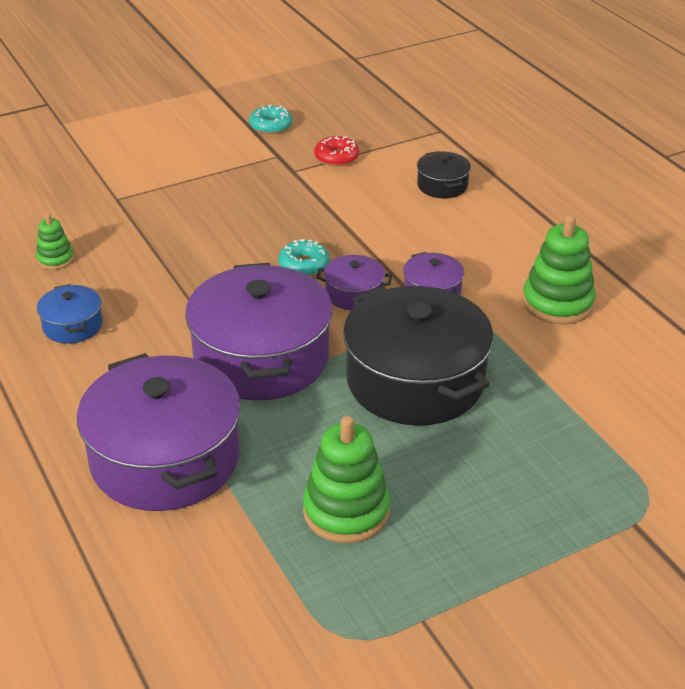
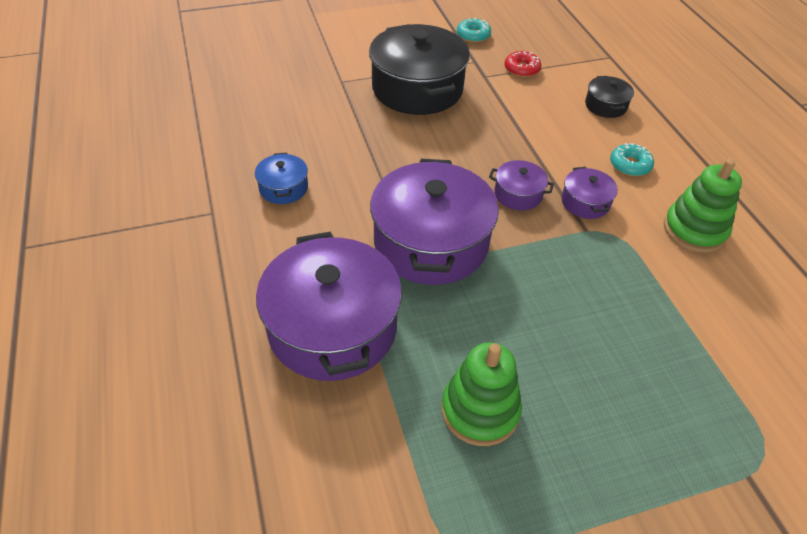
camera: 10 degrees right, 10 degrees up
(55, 259) = (283, 126): green stacking toy -> none
(304, 265) = (480, 161): turquoise donut -> turquoise donut (630, 165)
(415, 381) = (559, 287): black pot -> black pot (417, 89)

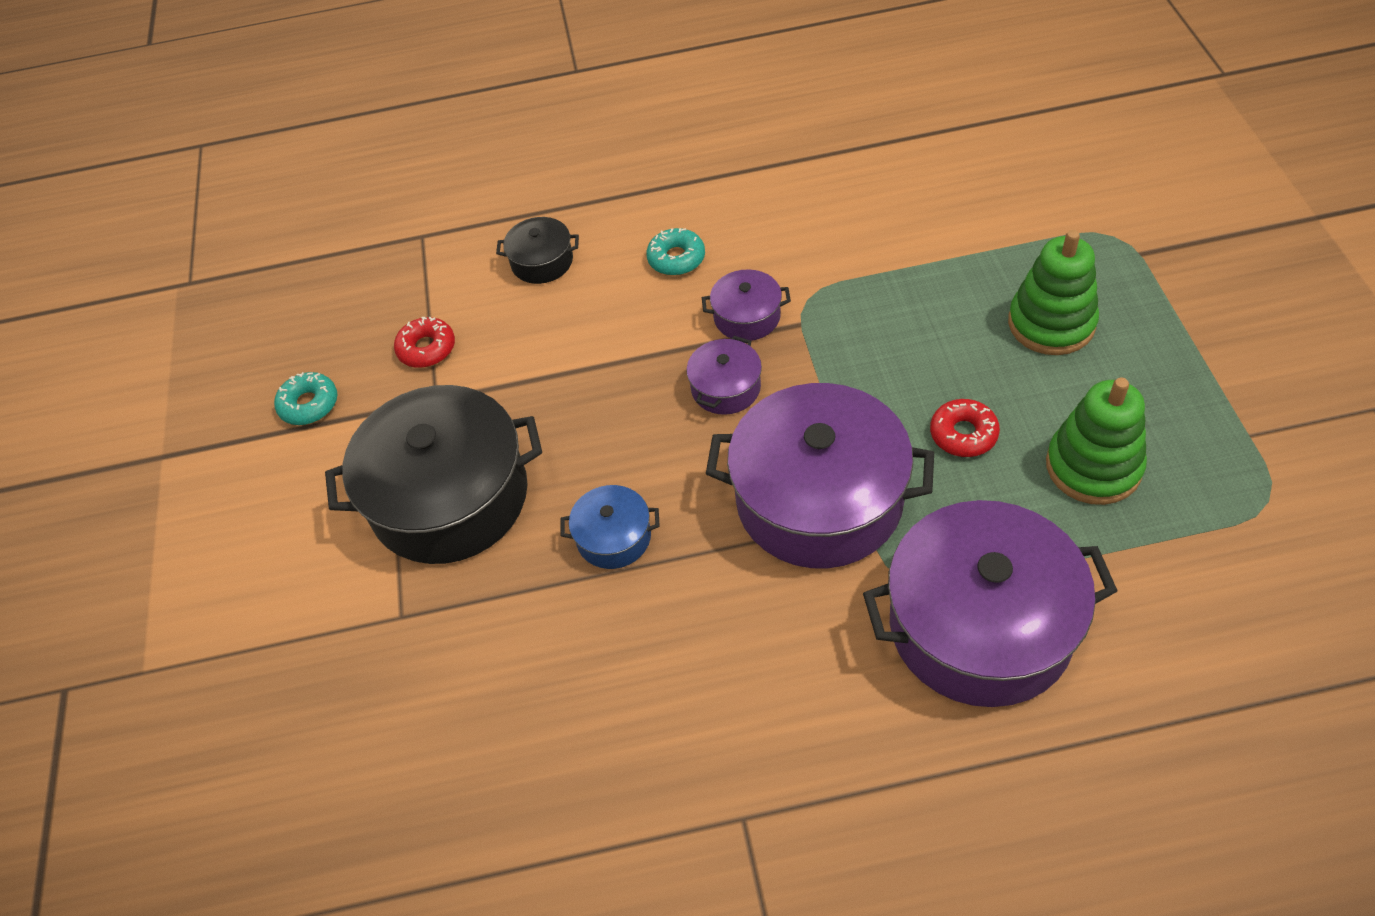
camera: 75 degrees left, 5 degrees up
(283, 188) = (688, 704): blue pot -> blue pot (613, 537)
(499, 324) = (963, 434): none -> red donut
(694, 230) = (802, 221): green stacking toy -> green stacking toy (1051, 323)

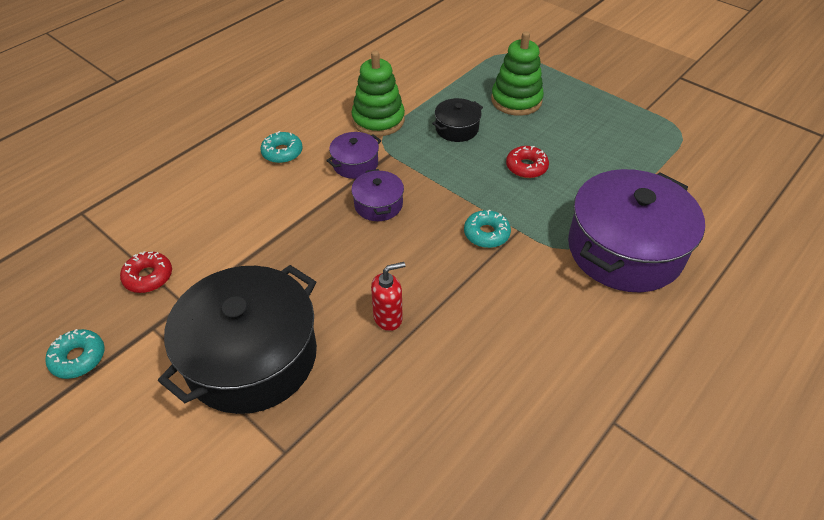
camera: 45 degrees left, 5 degrees down
(542, 262) = (191, 190): black pot -> black pot (457, 129)
(613, 537) = (388, 318): blue pot -> red soap dispenser
(819, 499) = (486, 234): purple pot -> turquoise donut
(1093, 466) = (598, 152): green stacking toy -> green stacking toy (378, 120)

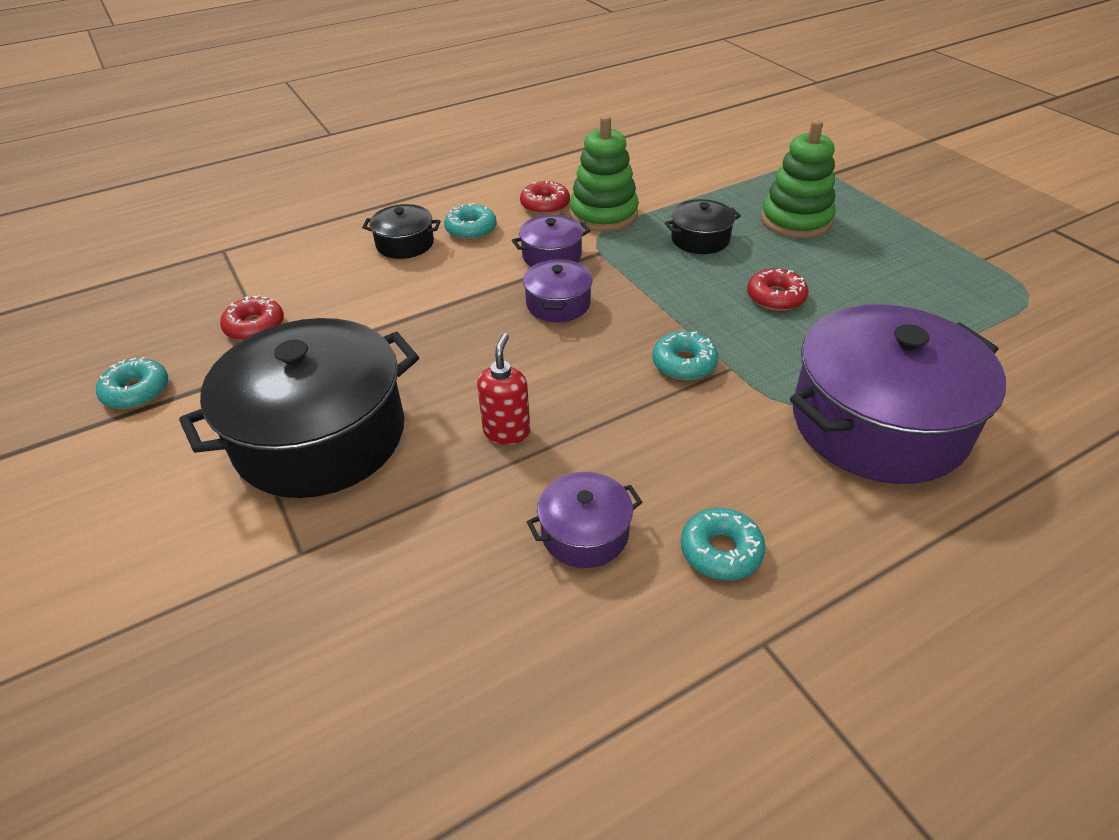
camera: 20 degrees right, 5 degrees down
(235, 176) = (405, 244): none -> black pot
(330, 119) = (545, 205): none -> red donut
(388, 318) = (507, 432): red soap dispenser -> red soap dispenser turned 75 degrees counterclockwise
(474, 379) = (584, 533): none -> purple pot
(564, 367) = (721, 551): none -> turquoise donut

